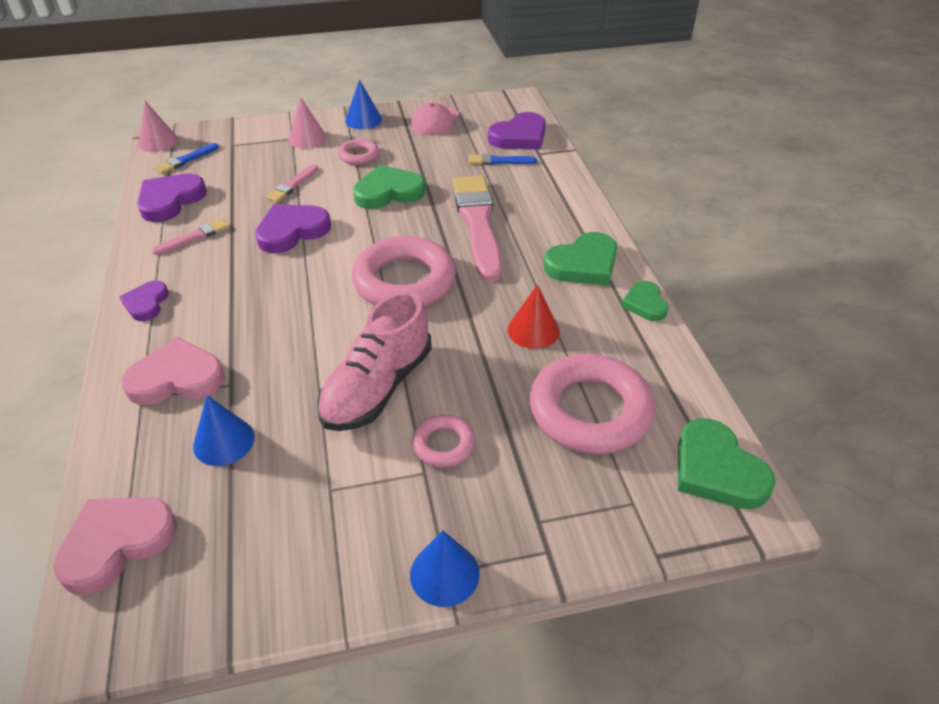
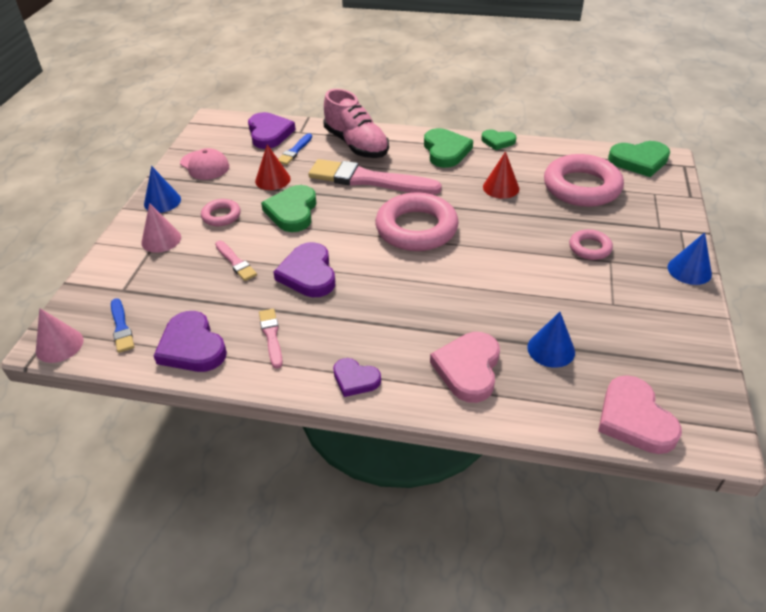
camera: 65 degrees left, 0 degrees up
(377, 387) = (526, 264): pink shoe -> pink shoe (356, 144)
(436, 164) = (272, 180): none -> red cone

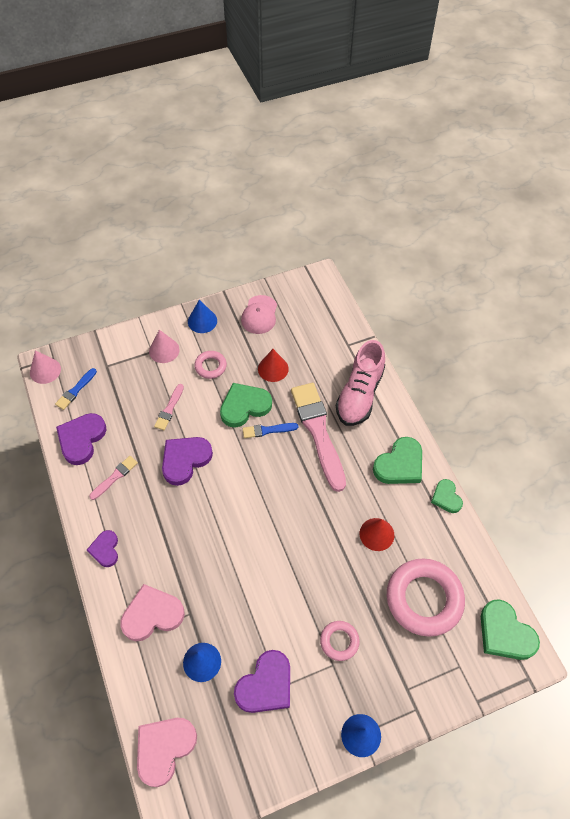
camera: 55 degrees right, 15 degrees up
(269, 133) = (329, 326): purple heart -> purple heart (266, 685)
(295, 151) = (319, 358): blue brush -> blue brush (268, 430)
(416, 228) = (280, 500): pink ring -> none

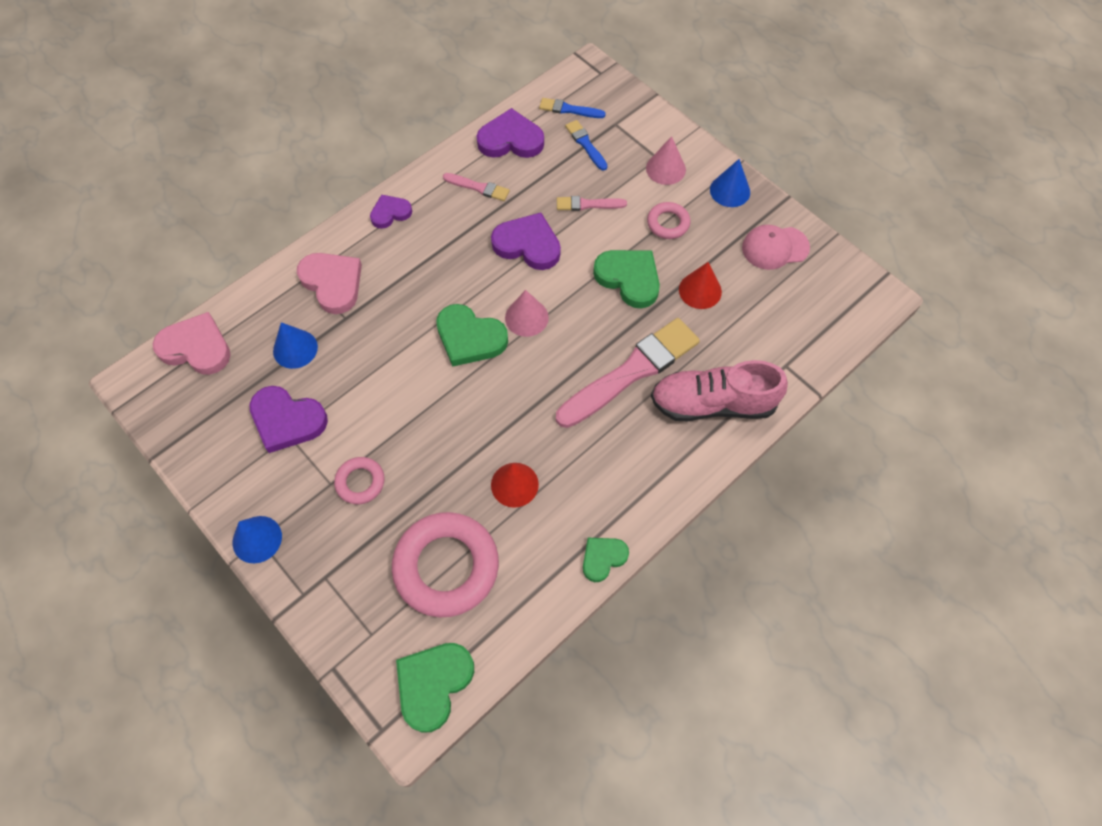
camera: 70 degrees right, 5 degrees up
(45, 370) = (580, 73): pink cone -> pink cone (526, 317)
(268, 430) = (607, 315): blue brush -> blue brush (586, 144)
(400, 464) = (627, 484): green heart -> green heart (470, 338)

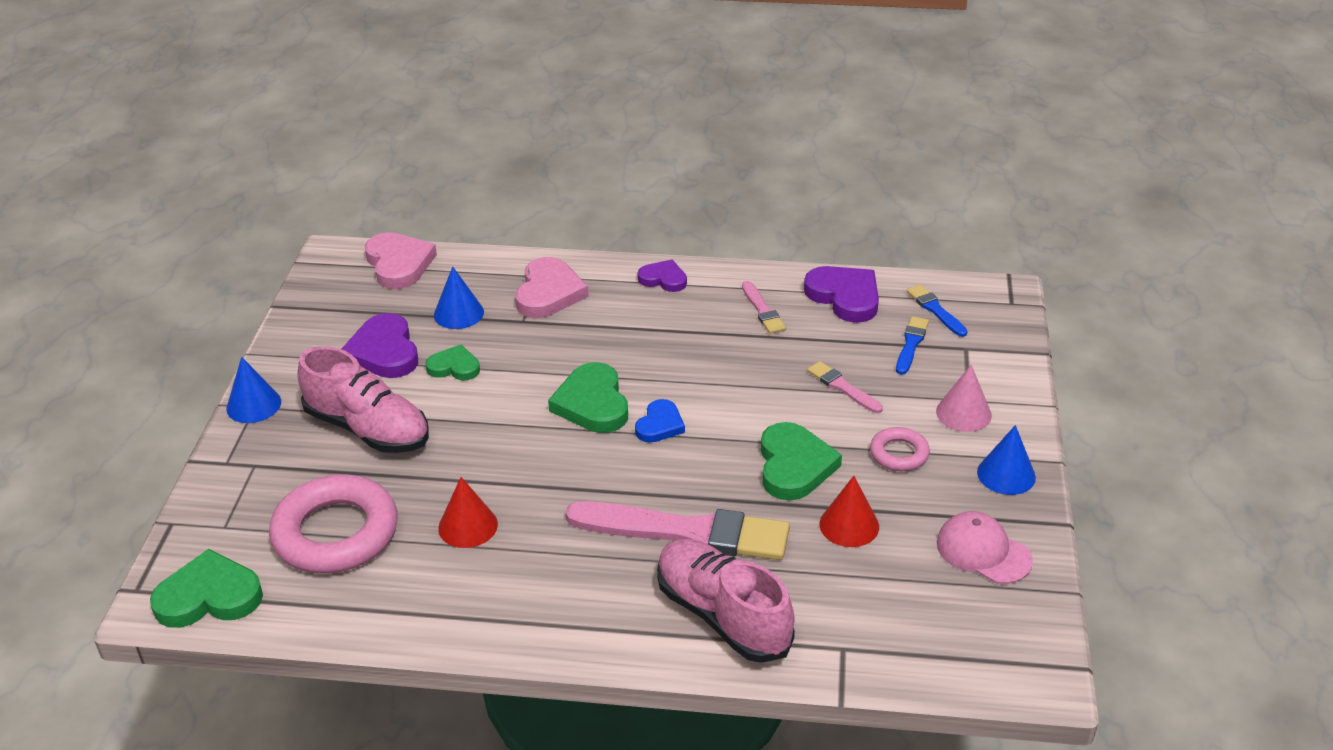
camera: 50 degrees right, 25 degrees down
(360, 482) = (368, 429): pink ring -> pink shoe
(526, 317) = (660, 425): pink cone -> blue heart
(528, 245) = (742, 377): purple heart -> none
(603, 558) = (451, 637): green heart -> green heart (454, 367)

